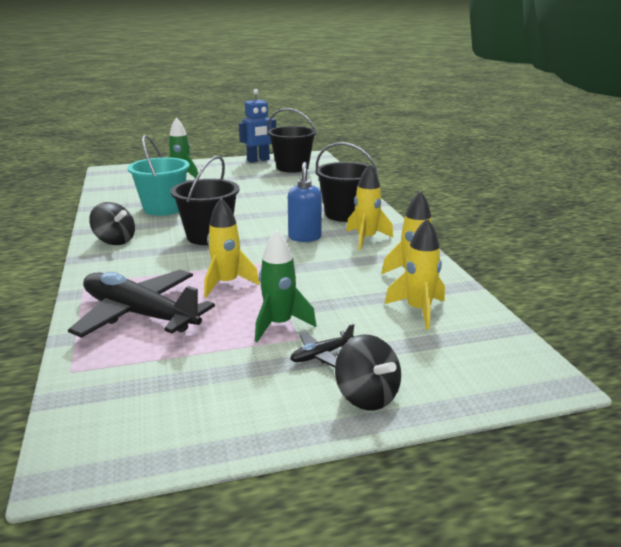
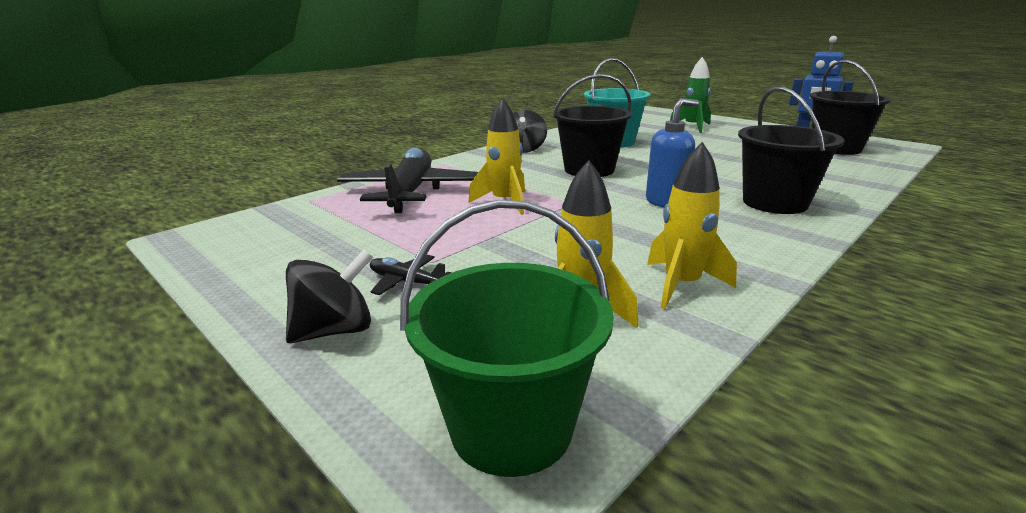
camera: 60 degrees right, 0 degrees up
(279, 325) = (449, 245): green rocket -> none
(366, 239) = (730, 231): yellow rocket -> none
(366, 396) = (335, 330): black spinning top -> black spinning top turned 150 degrees counterclockwise
(504, 360) = (511, 427): none -> green bucket

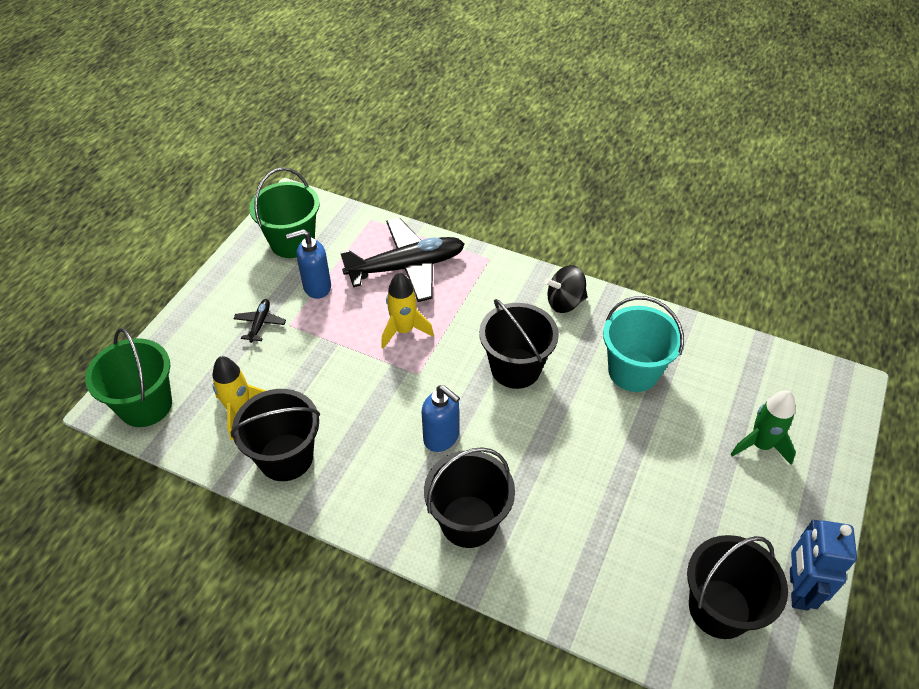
camera: 70 degrees right, 25 degrees up
(272, 245) = (292, 242): none -> green bucket
(335, 330) = (205, 316): black spinning top -> none
(382, 238) = (316, 287): none -> blue soap dispenser
(681, 285) = (286, 457): yellow rocket -> black bucket

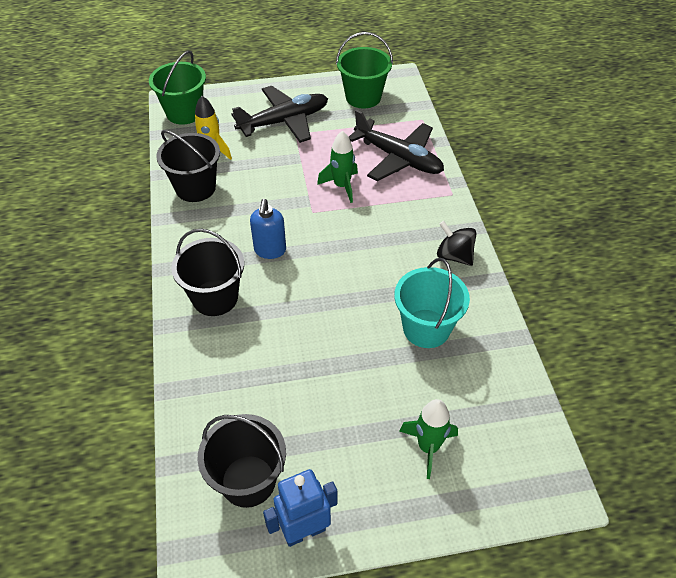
camera: 55 degrees right, 0 degrees up
(260, 323) = (284, 121): black plane -> black plane, size x2.35
(316, 287) = (337, 128): blue soap dispenser -> none
(404, 330) = (342, 186): yellow rocket -> green rocket
(515, 368) = (364, 259): black bucket -> none

